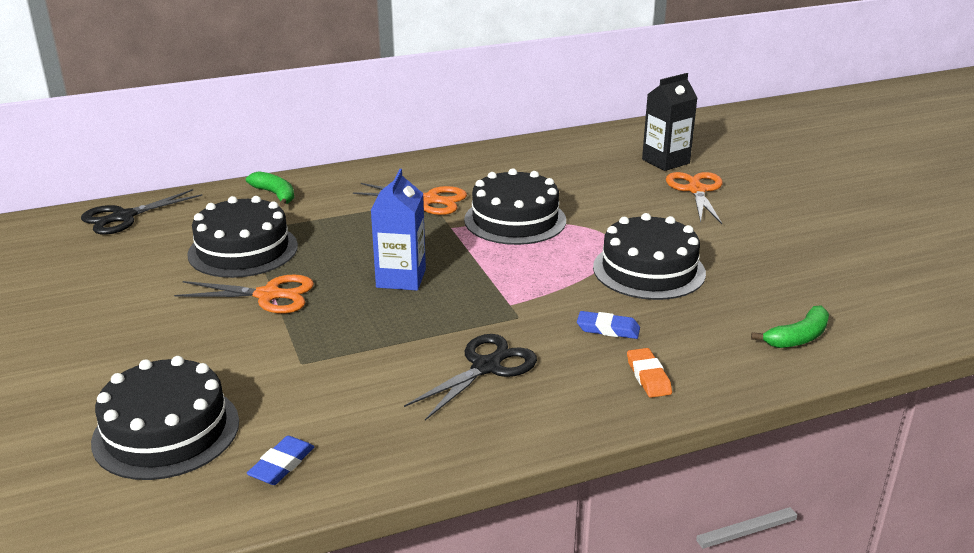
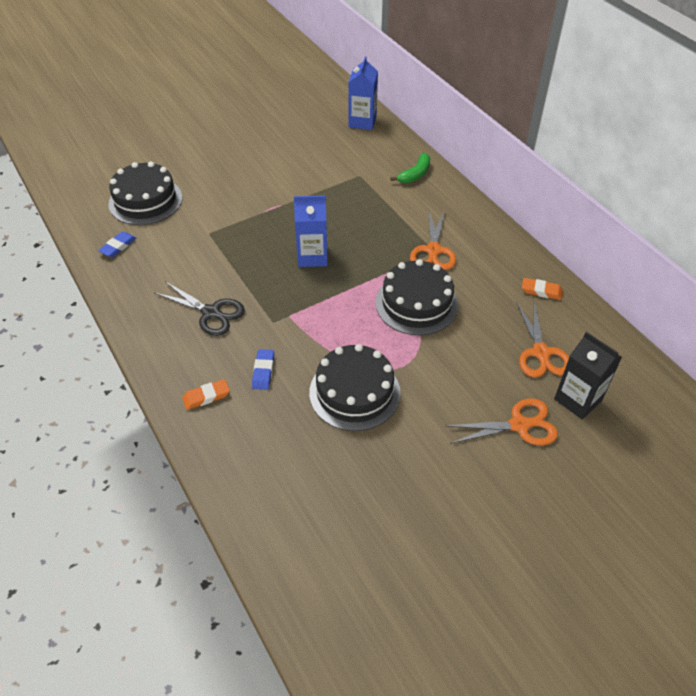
camera: 80 degrees right, 20 degrees up
(124, 217) = (362, 122): black scissors -> blue carton
(243, 250) = (333, 179): black cake -> none
(268, 295) = (280, 203): orange scissors -> orange scissors (541, 353)
(282, 465) = (118, 246): blue eraser -> blue eraser turned 75 degrees counterclockwise
(517, 155) = (541, 291): none -> orange eraser
(798, 337) = (267, 492): green banana -> none

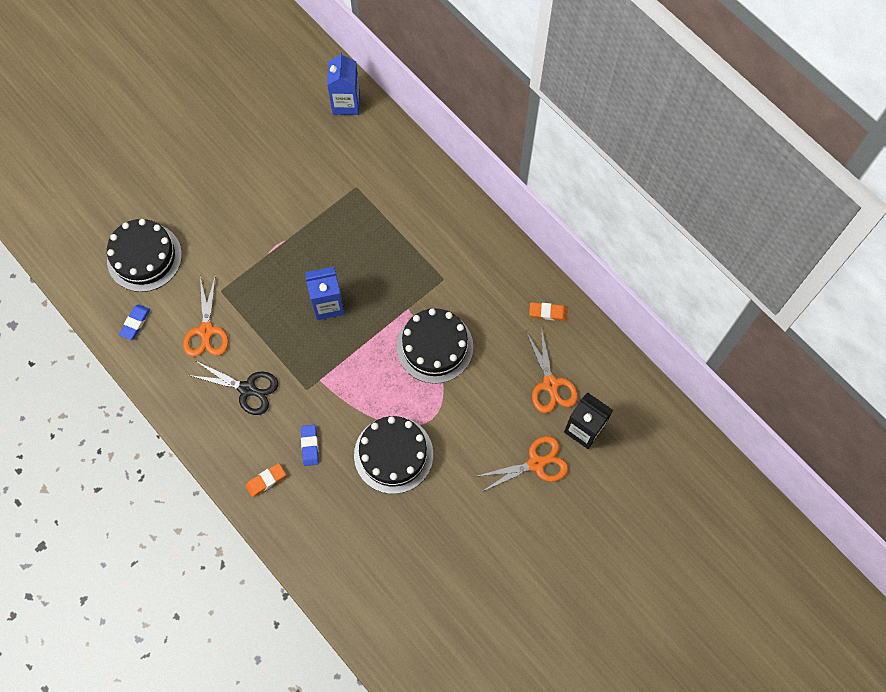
camera: 10 degrees left, 20 degrees up
(415, 174) = (412, 175): green banana -> none
(433, 250) = (443, 278): orange scissors -> orange scissors (206, 331)

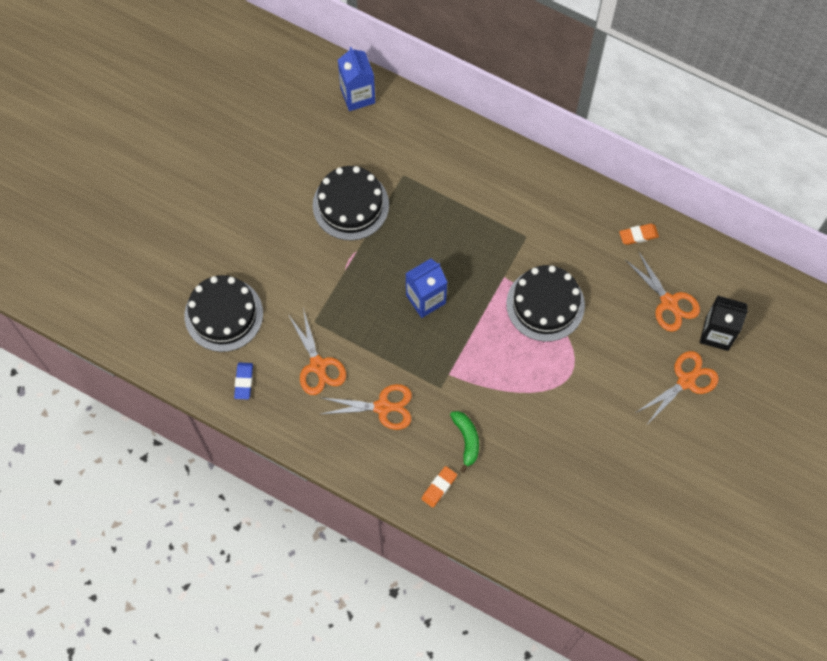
camera: 20 degrees left, 0 degrees up
(247, 389) = (382, 407): black scissors -> orange scissors
(310, 446) = (466, 440): blue eraser -> green banana
(393, 454) = (549, 420): black cake -> black cake (350, 205)

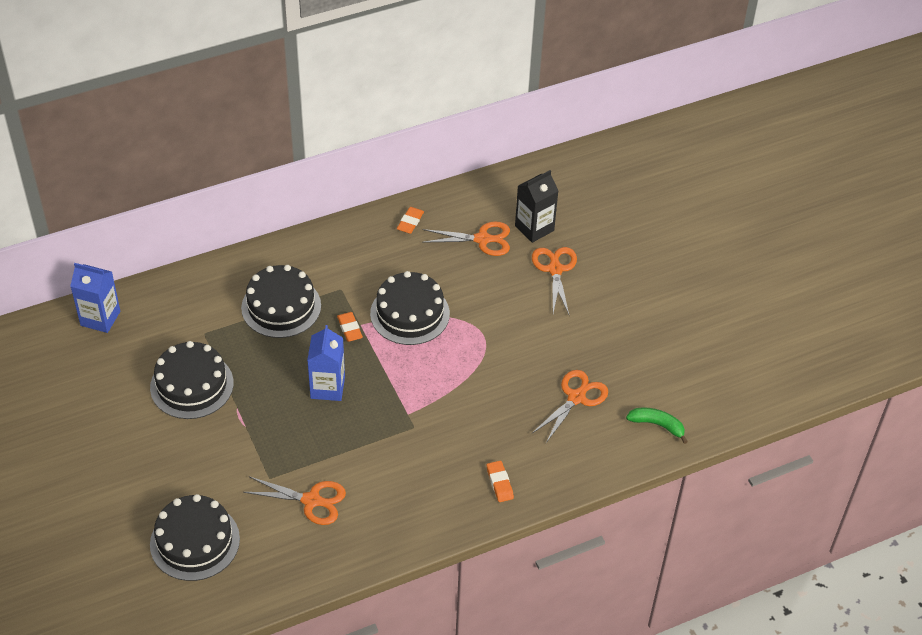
camera: 55 degrees left, 20 degrees down
(244, 381) = (272, 566): blue eraser -> none
(382, 407) = (393, 478): orange scissors -> orange scissors (576, 398)
(466, 440) = (475, 438): green banana -> green banana (657, 425)
(473, 208) = (281, 307): none -> black cake
(493, 272) = (349, 328): none -> orange eraser

